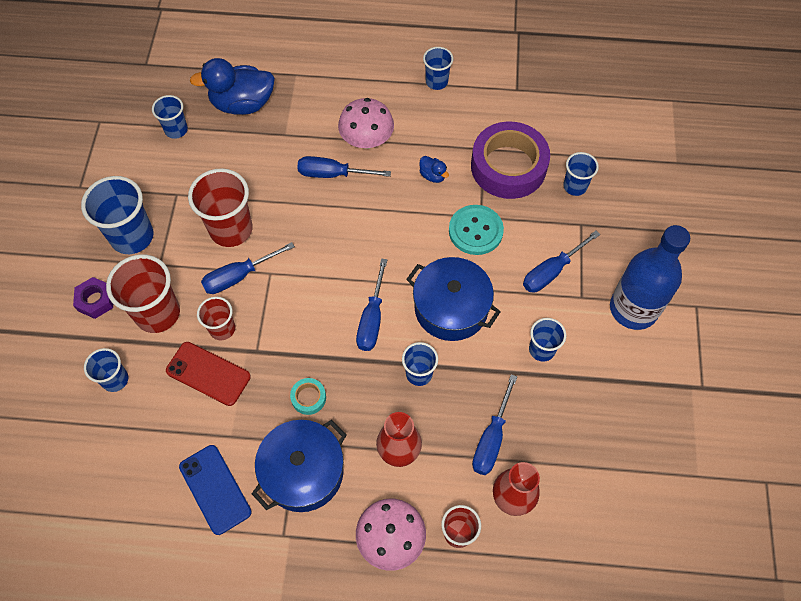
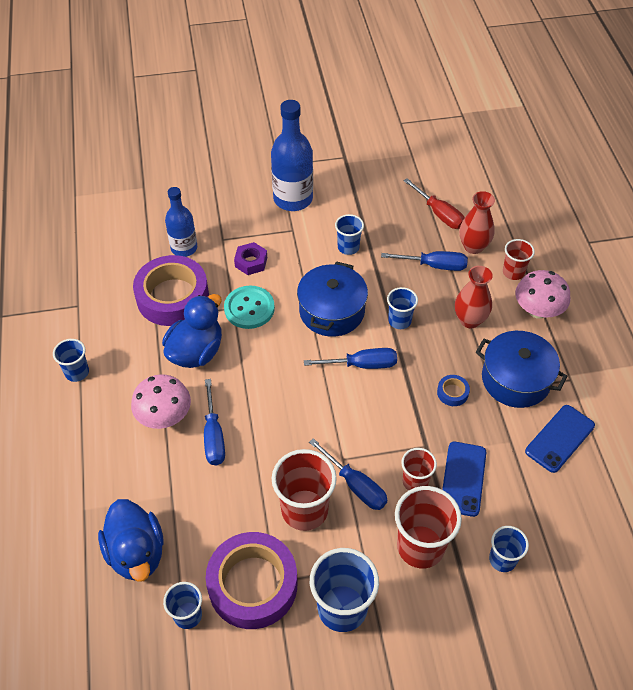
camera: 105 degrees left, 10 degrees down
(96, 300) = (428, 615): purple nut -> purple nut (251, 262)
(181, 177) = (253, 584): none -> purple tape
(208, 373) = (463, 478): red phone -> blue phone
(308, 398) = (452, 393): turquoise tape -> blue tape
(433, 175) = (196, 352): blue duck -> blue duck, size x2.26
(551, 272) = (275, 252): blue screwdriver -> none
(575, 186) = (184, 248): blue cup -> blue bottle
(577, 475) = (439, 214): none -> red screwdriver

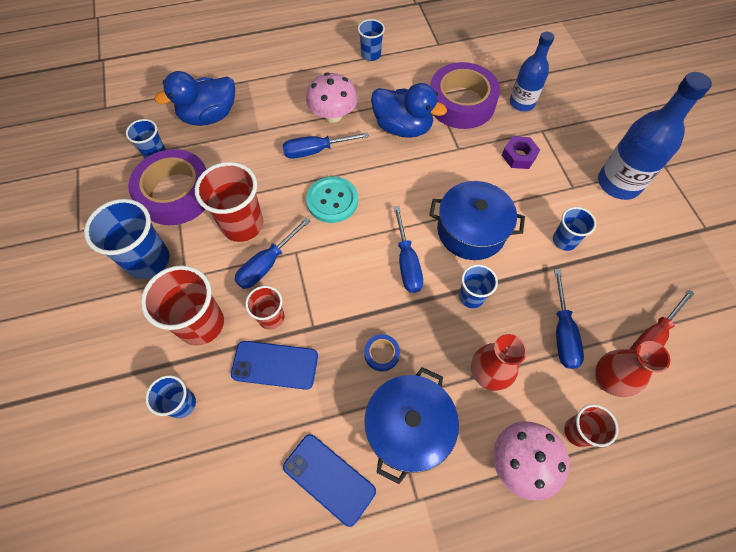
camera: 85 degrees right, 10 degrees up
(249, 308) = (460, 161): turquoise button -> turquoise button (332, 201)

